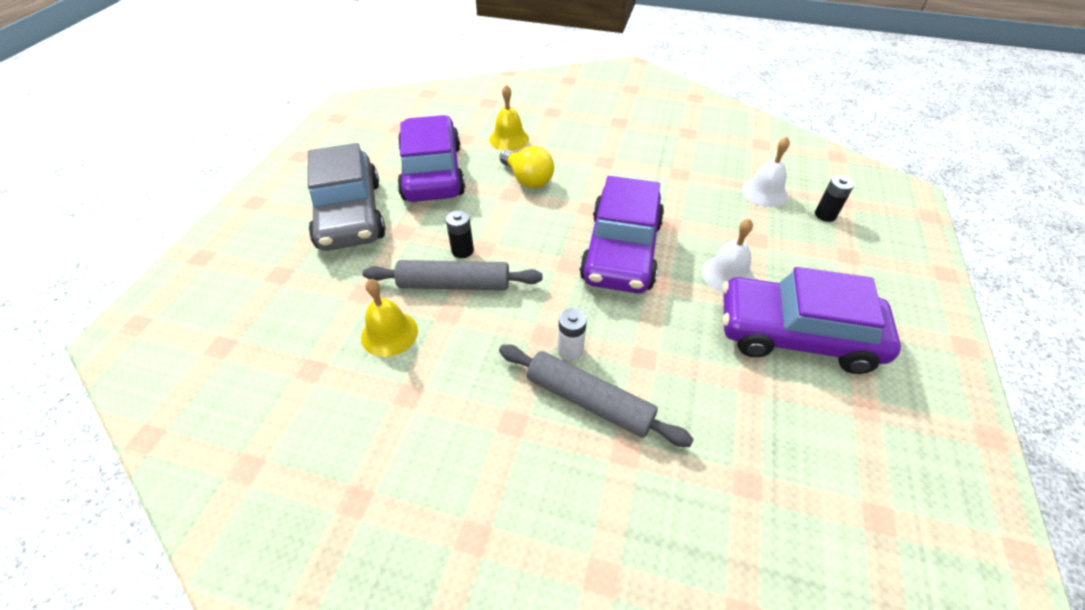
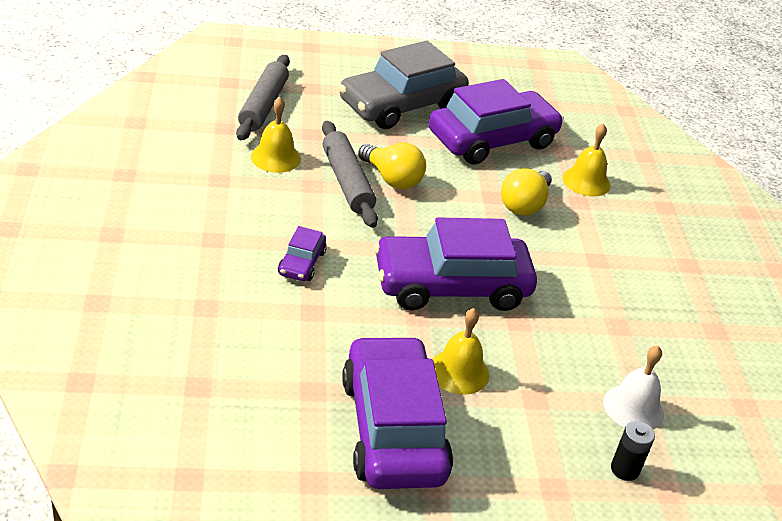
camera: 65 degrees right, 10 degrees down
(462, 250) = (392, 179): black battery -> yellow light bulb
(570, 350) = (302, 263): white battery -> purple car
(589, 401) = (250, 280): grey rolling pin -> grey rolling pin (263, 105)
(727, 274) = (459, 371): white bell -> yellow bell

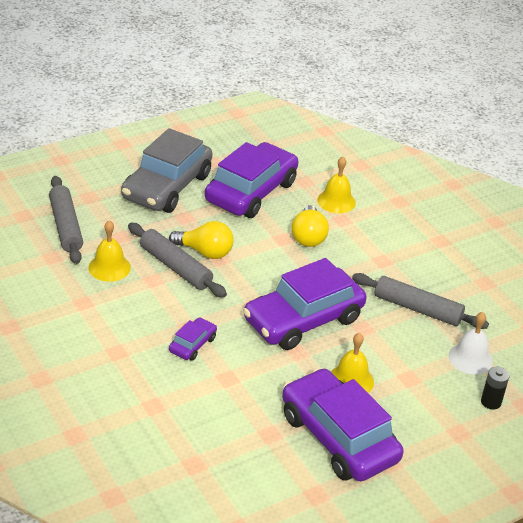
camera: 25 degrees left, 0 degrees up
(302, 263) = (192, 344): purple car -> purple car turned 135 degrees counterclockwise
(603, 326) = (417, 309): none -> grey rolling pin

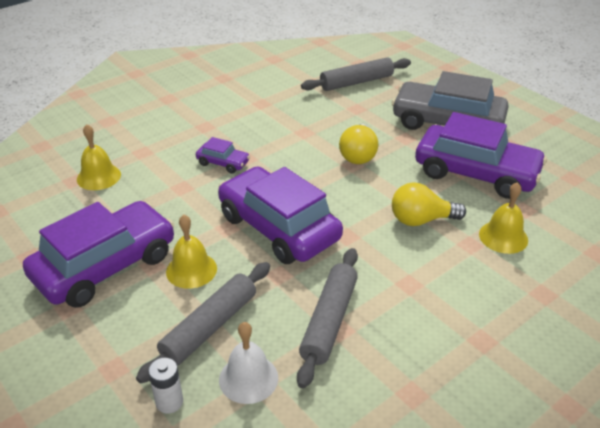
camera: 85 degrees right, 0 degrees up
(109, 267) = (312, 109): yellow bell -> yellow bell (98, 177)
(175, 267) = (328, 141): grey rolling pin -> grey rolling pin (209, 327)
(491, 402) = (169, 402): black battery -> white battery

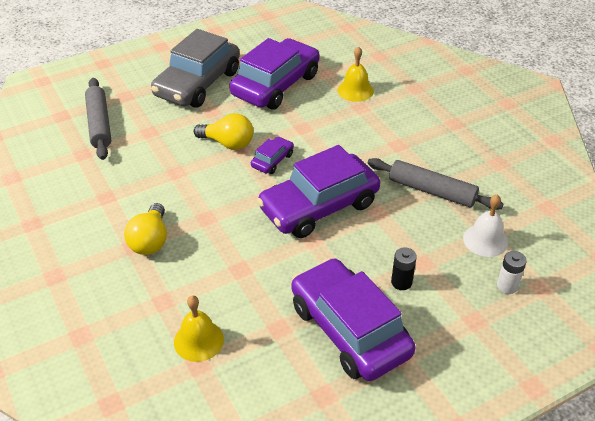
camera: 80 degrees left, 5 degrees up
(171, 301) = (401, 282): none -> black battery
(191, 270) = (364, 267): yellow bell -> none
(209, 327) = (433, 259): grey rolling pin -> none
(223, 163) = (208, 235): purple car -> purple car (272, 160)
(421, 220) = (327, 125): yellow light bulb -> yellow light bulb (150, 241)

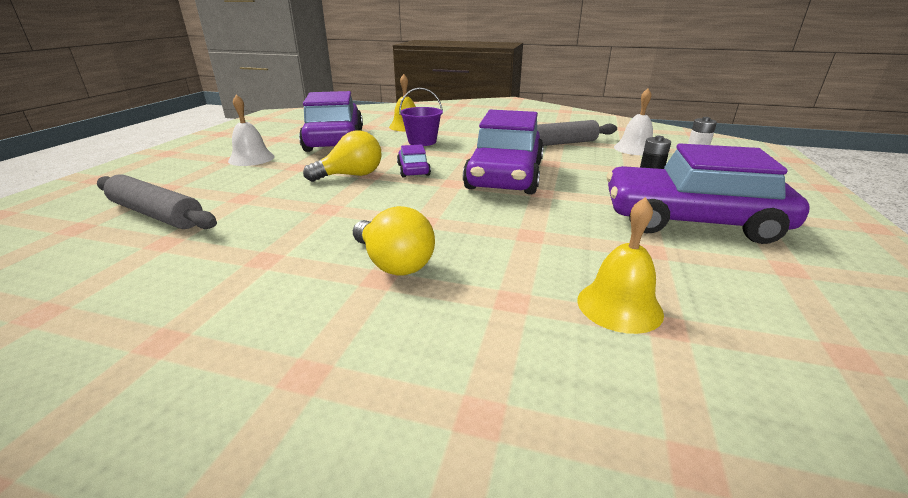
camera: 45 degrees left, 15 degrees down
(198, 83) = (251, 158): grey car -> white bell
(332, 124) = (422, 142): none -> purple bucket

